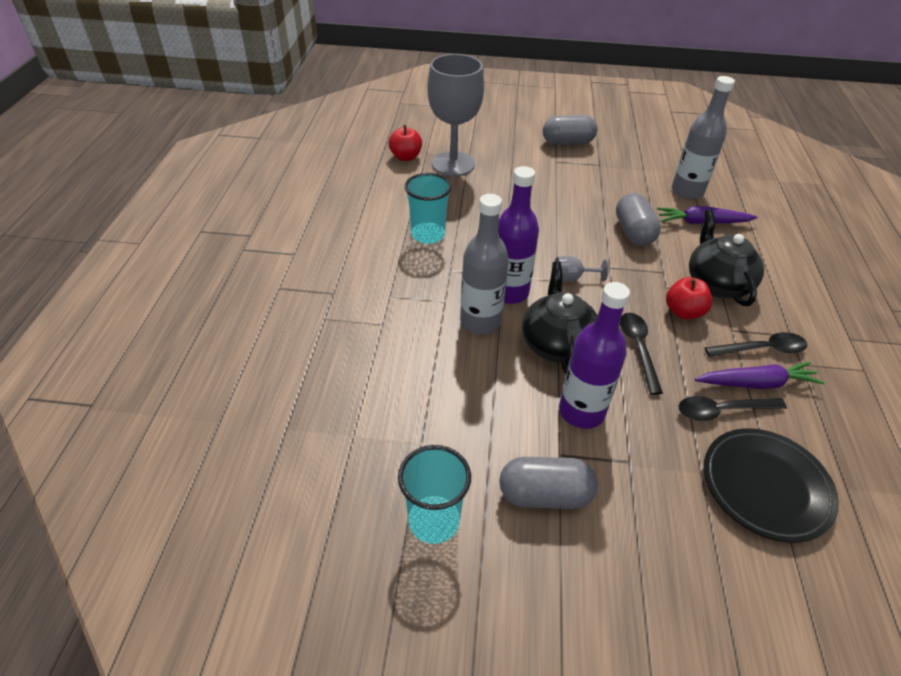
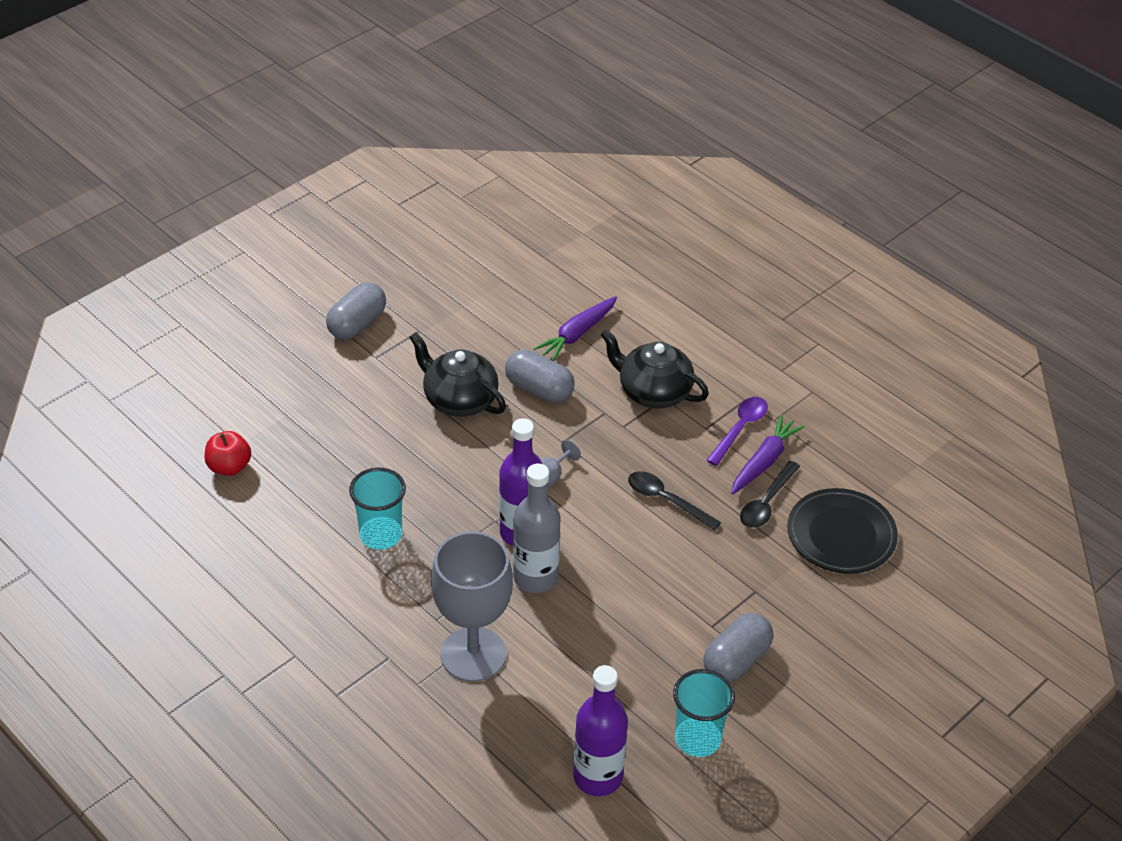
camera: 50 degrees left, 0 degrees up
(453, 164) = (287, 438): grey goblet -> grey goblet (473, 654)
(557, 344) = (611, 546): black teapot -> black teapot (459, 400)
(581, 411) = (689, 584): purple bottle -> purple bottle (598, 777)
(683, 312) = (659, 440): red apple -> none
(687, 191) = (528, 305): grey bottle -> none
(761, 349) = (740, 429): black spoon -> purple spoon

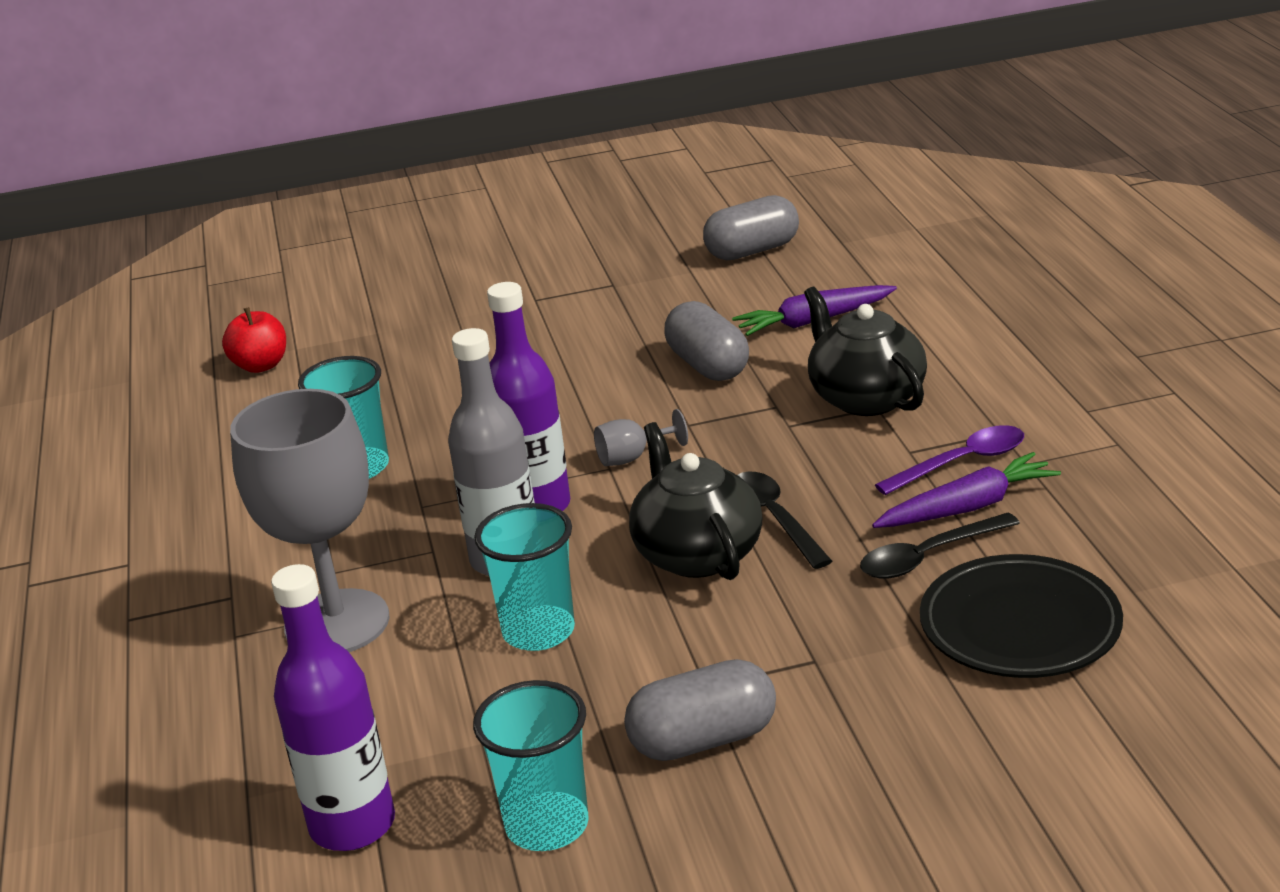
camera: 35 degrees right, 15 degrees down
(357, 324) = (544, 266): grey capsule -> grey capsule (752, 251)
(459, 400) = (594, 357): black teapot -> black teapot (697, 554)
(596, 621) = (538, 631): none -> turquoise cup

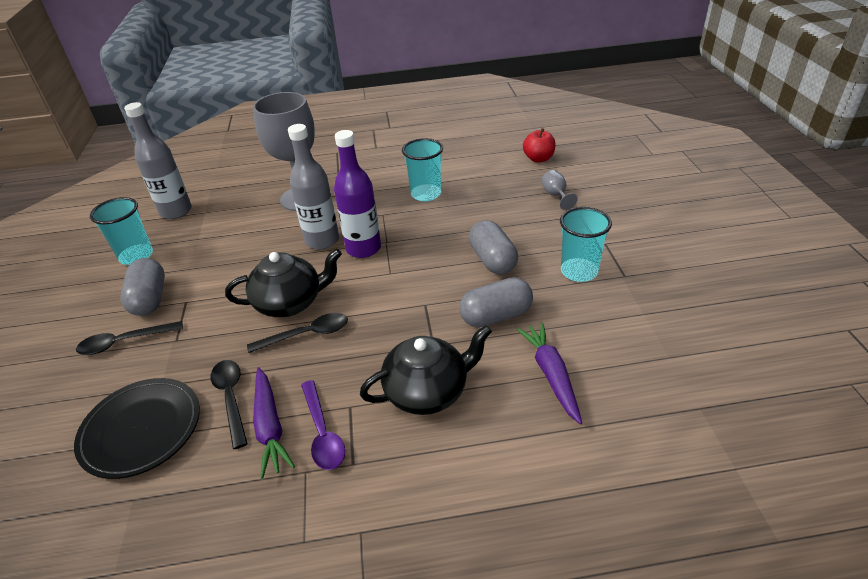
camera: 95 degrees right, 10 degrees up
(352, 825) = (176, 211): purple bottle -> grey bottle
(538, 631) = (260, 251): turquoise cup -> turquoise cup (579, 271)
(632, 457) = (396, 281): grey goblet -> grey goblet (555, 195)
(752, 251) = (680, 349): grey capsule -> grey capsule (492, 260)
(833, 726) = (124, 342): none -> black spoon

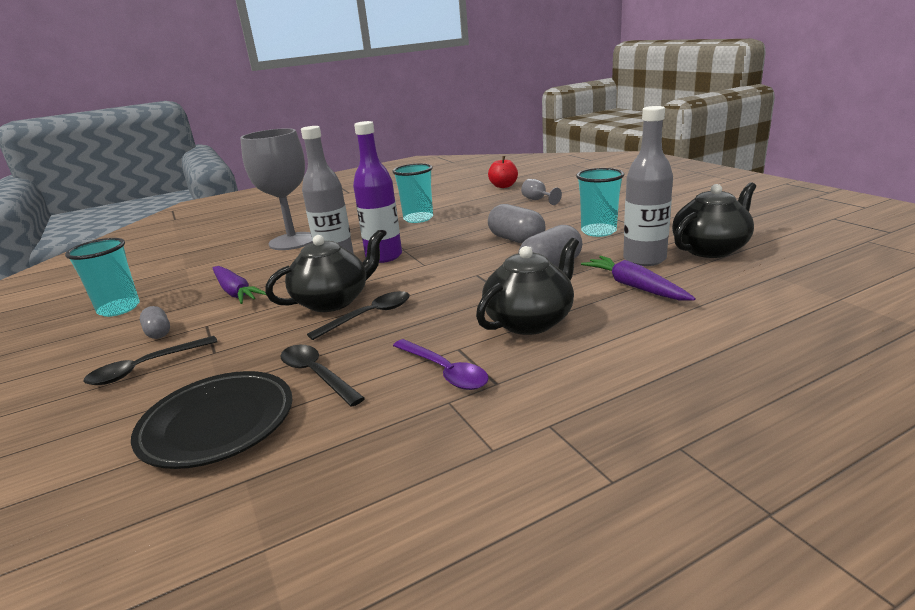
camera: 20 degrees left, 15 degrees down
(150, 299) = (158, 332): grey capsule -> grey capsule, size x0.57
(176, 211) = (149, 273): grey bottle -> grey bottle (644, 259)
(270, 426) = (380, 382): purple carrot -> purple carrot (235, 292)
(668, 340) = (710, 249): none -> black teapot

